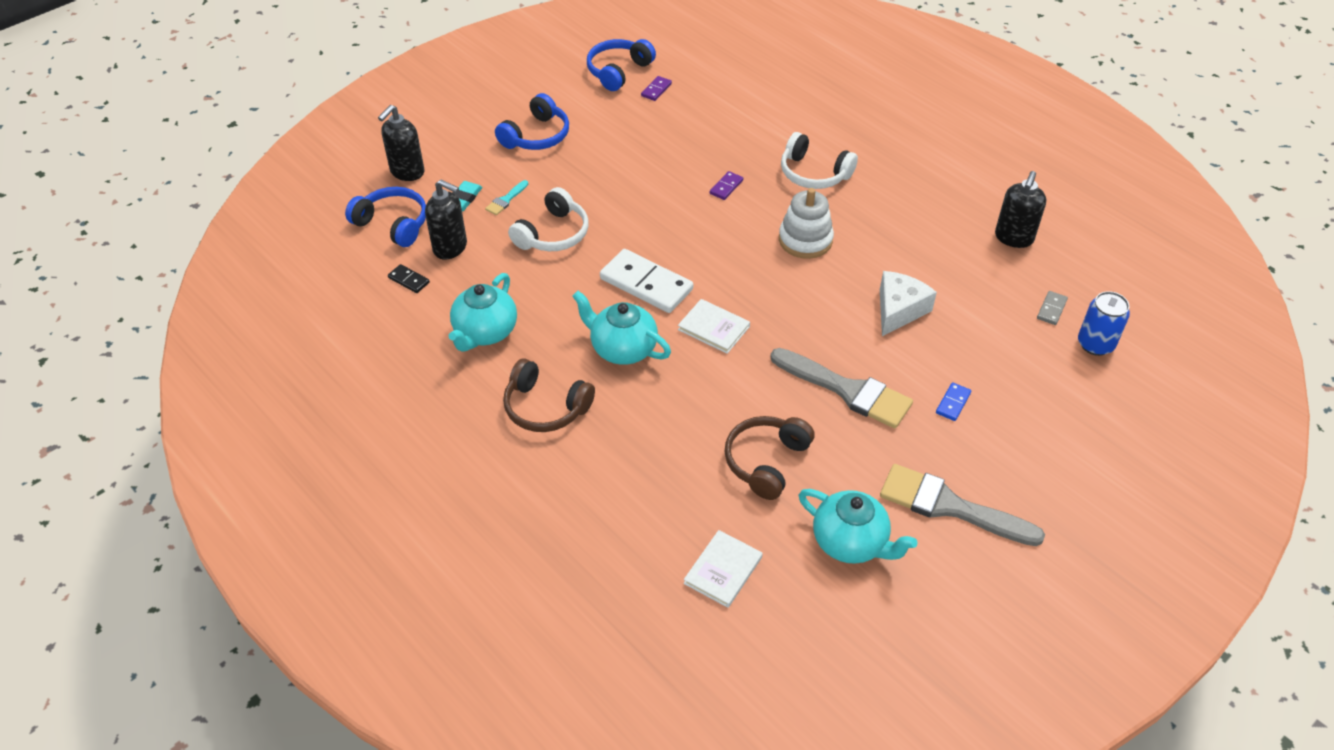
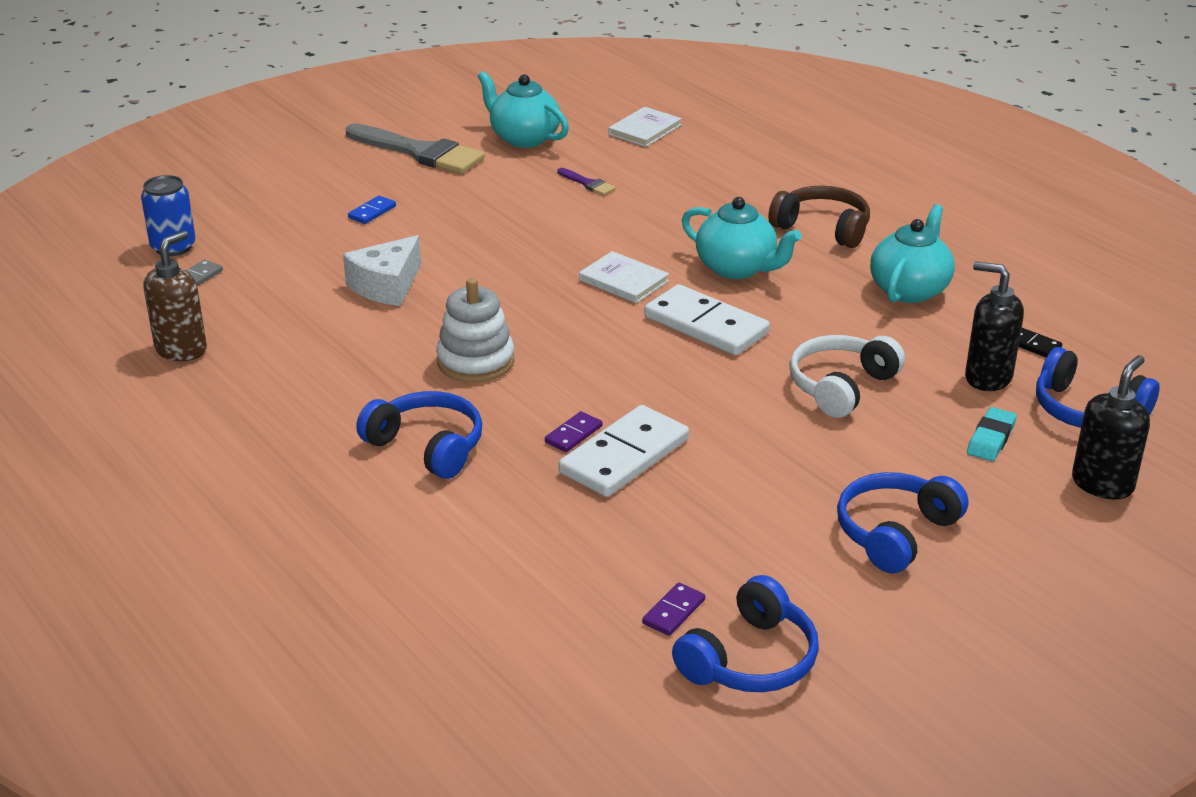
camera: 175 degrees left, 15 degrees down
(506, 200) = (923, 434): turquoise brush -> none
(692, 174) = (624, 456): none -> white domino
(766, 462) = (588, 184): brown headphones -> purple brush
(814, 173) = (427, 447): white headphones -> blue headphones
(847, 390) = (483, 225): grey brush -> none
(1013, 238) = (181, 350): black soap dispenser -> brown soap dispenser

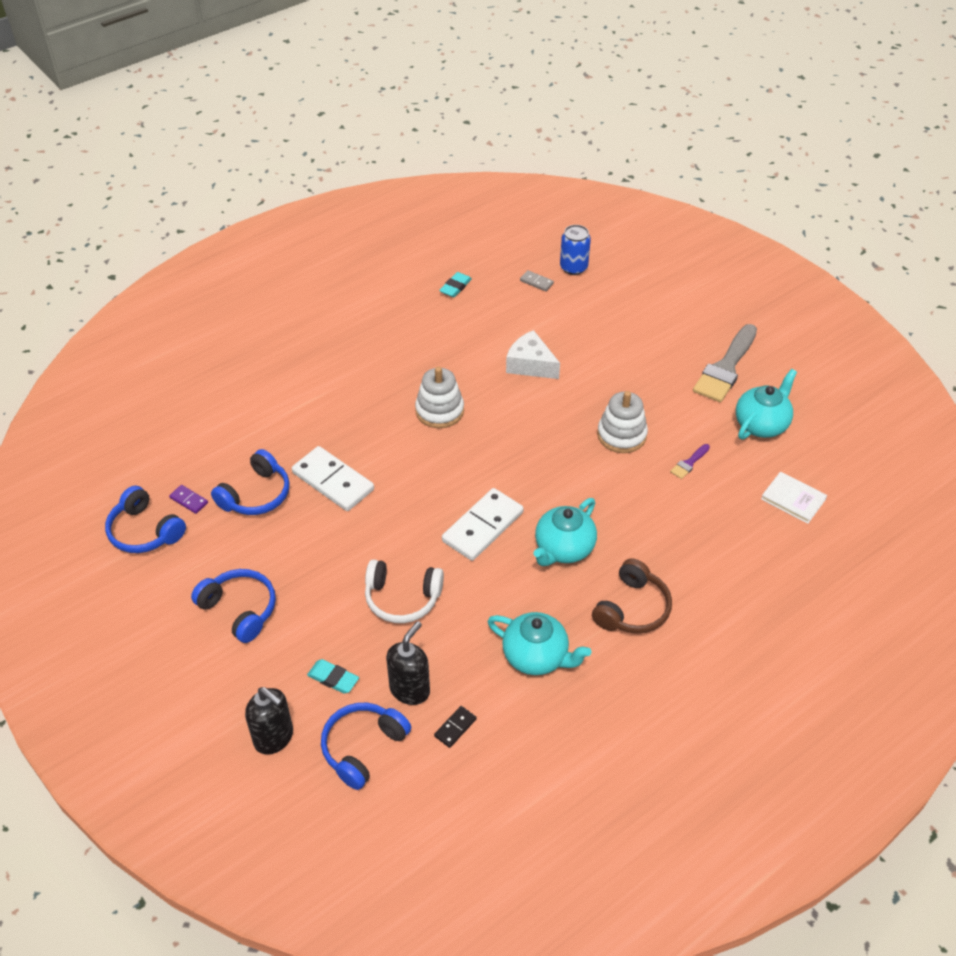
camera: 90 degrees right, 15 degrees up
(181, 350) = (455, 287): brown soap dispenser -> turquoise eraser
(372, 212) = (629, 350): blue domino -> none
(427, 447) = (351, 394): blue headphones -> blue headphones (256, 494)
(536, 224) = (621, 435): none -> white stacking toy
(573, 434) = (357, 458): purple domino -> none
(623, 280) = (542, 483): white book -> none
(841, 387) = (402, 598): white headphones -> white headphones turned 150 degrees clockwise

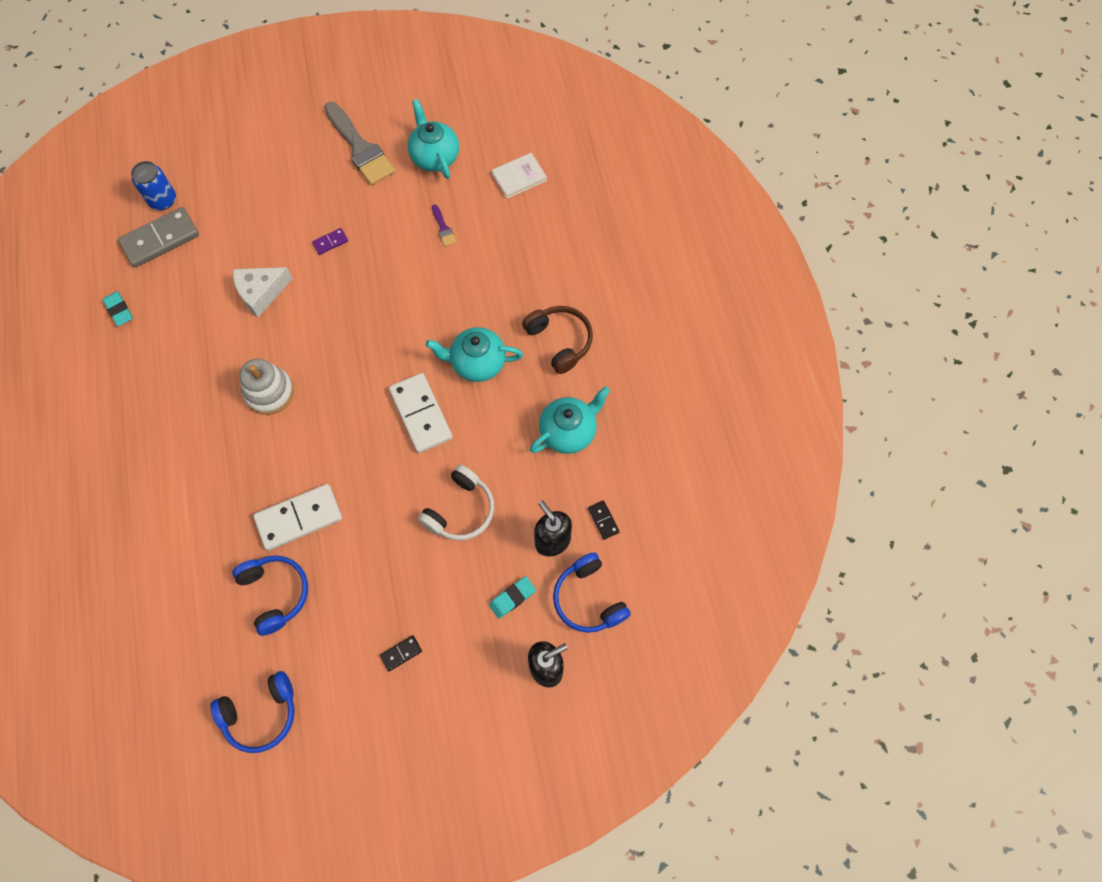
camera: 65 degrees left, 20 degrees up
(189, 500) = (246, 659): purple domino -> purple domino (330, 242)
(239, 610) = (401, 653): blue headphones -> black domino
(536, 282) = (160, 239): grey domino -> grey domino, size x2.19
(563, 548) = (477, 363): turquoise teapot -> turquoise teapot turned 120 degrees clockwise
(621, 435) = (385, 262): white stacking toy -> none

